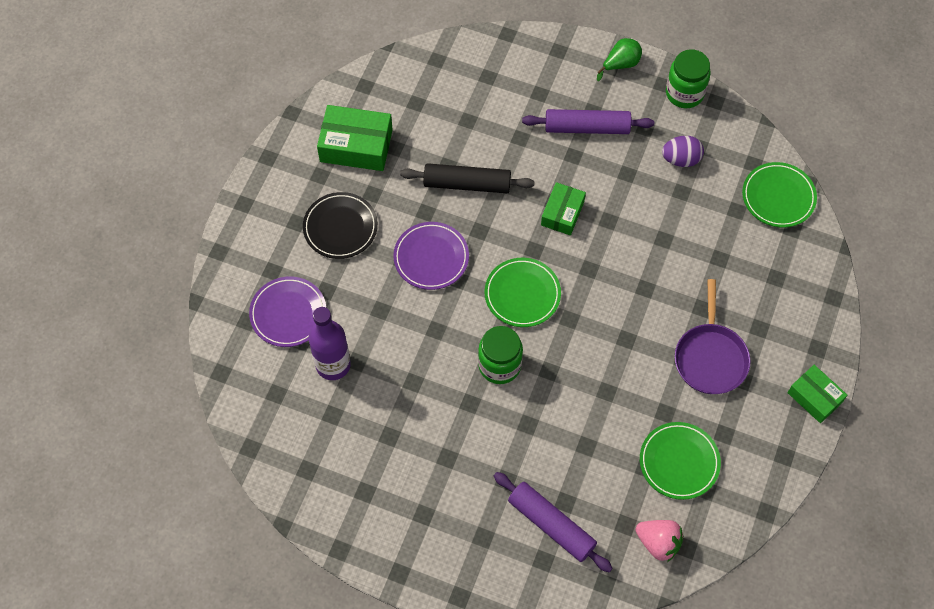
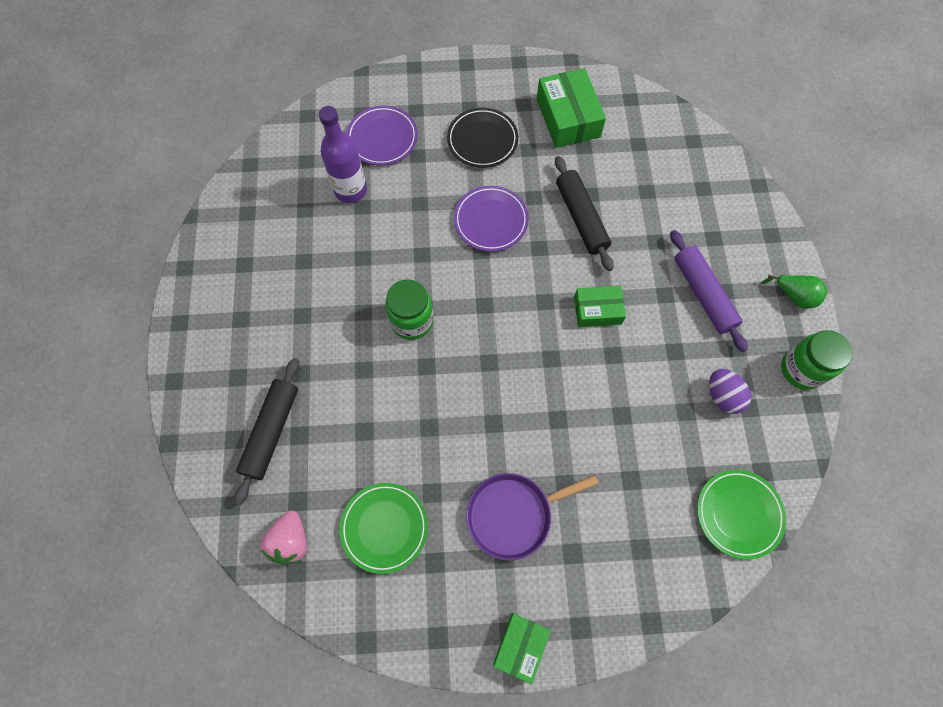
camera: 65 degrees right, 5 degrees up
(522, 294) = (493, 310): green plate -> none
(551, 524) = (271, 432): purple rolling pin -> black rolling pin

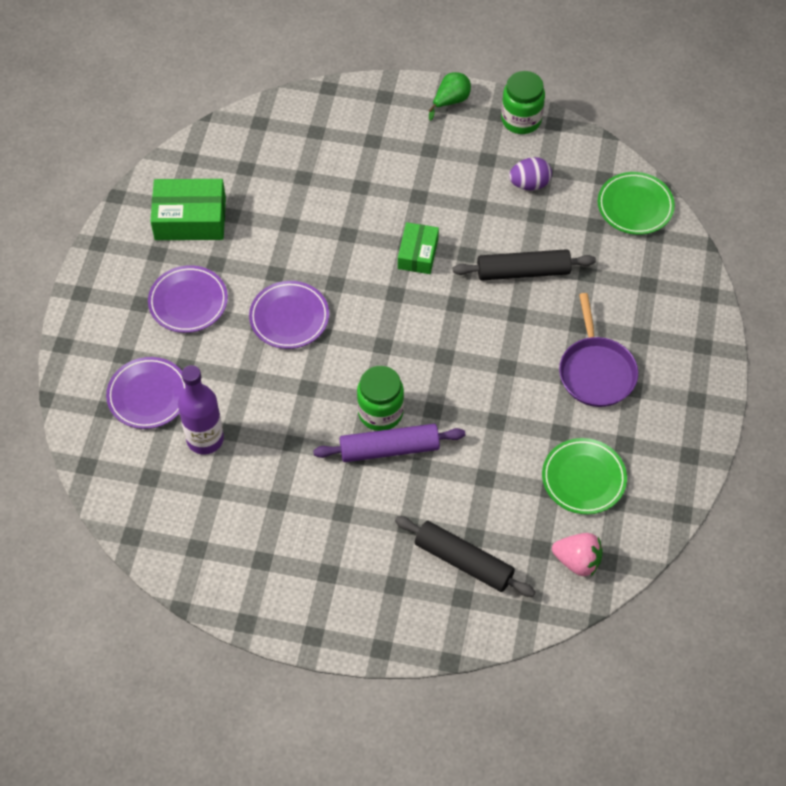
camera: 75 degrees left, 10 degrees down
(482, 140) = (188, 302): black plate -> purple plate
(520, 646) = (709, 394): green box -> none
(581, 218) = (313, 239): black rolling pin -> black rolling pin (523, 271)
(703, 294) = (427, 167): purple rolling pin -> purple rolling pin (389, 449)

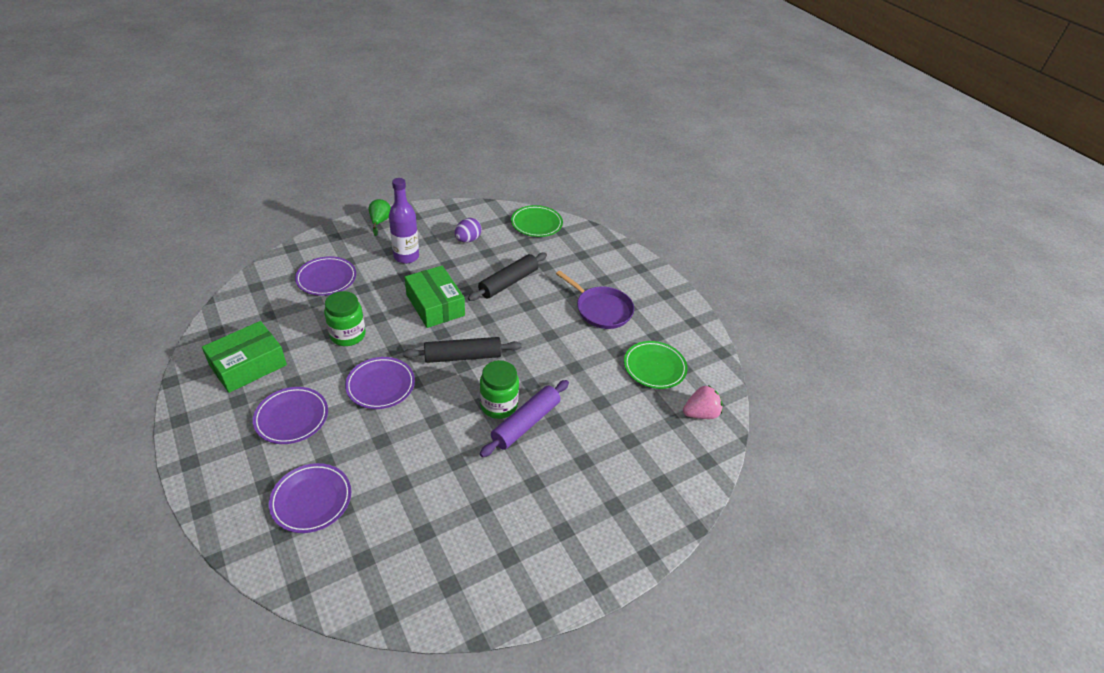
camera: 45 degrees left, 15 degrees down
(205, 439) = (386, 501): purple bottle -> purple bottle (406, 257)
(334, 152) = (326, 278): none -> purple plate
(418, 254) = (435, 305): green box -> green box, size x1.59
(463, 561) = (640, 459): black rolling pin -> black rolling pin (463, 356)
(521, 120) = (432, 213): green jar -> green jar (348, 335)

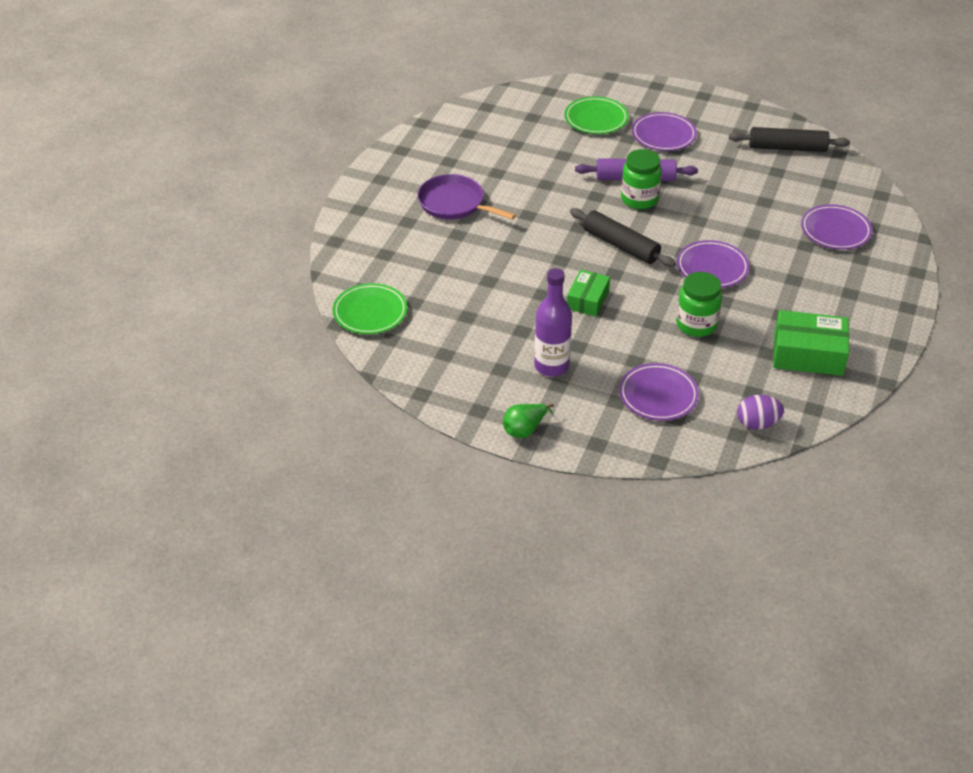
camera: 125 degrees left, 0 degrees up
(292, 417) = (805, 289): purple plate -> purple plate (663, 135)
(435, 305) = (587, 300): green box -> green box, size x0.63
(468, 240) = (465, 342): purple egg -> purple egg (757, 424)
(508, 282) = (493, 275): black rolling pin -> black rolling pin (787, 148)
(601, 309) = (454, 203): purple pan -> purple pan turned 60 degrees counterclockwise
(654, 367) = (488, 147): green plate -> green plate (596, 119)
(700, 413) = (508, 109): pink strawberry -> none

